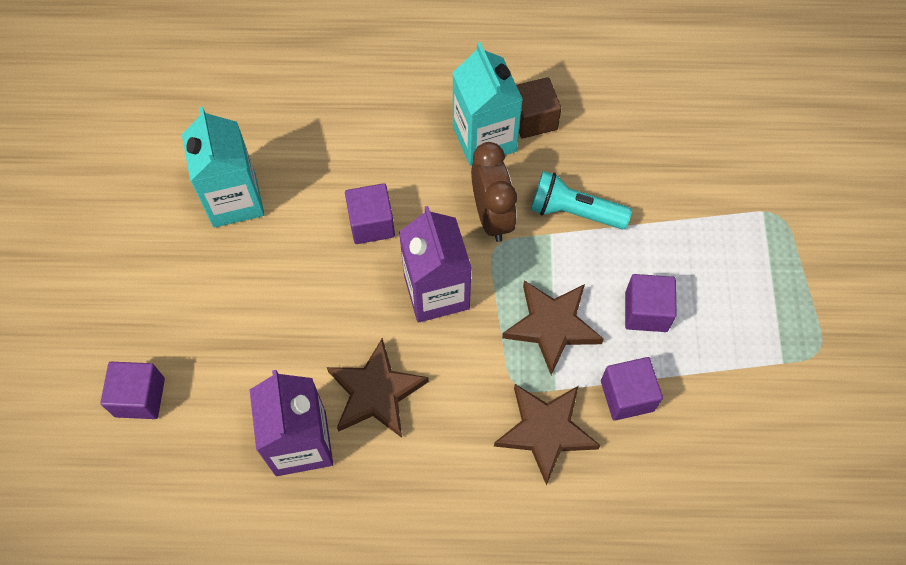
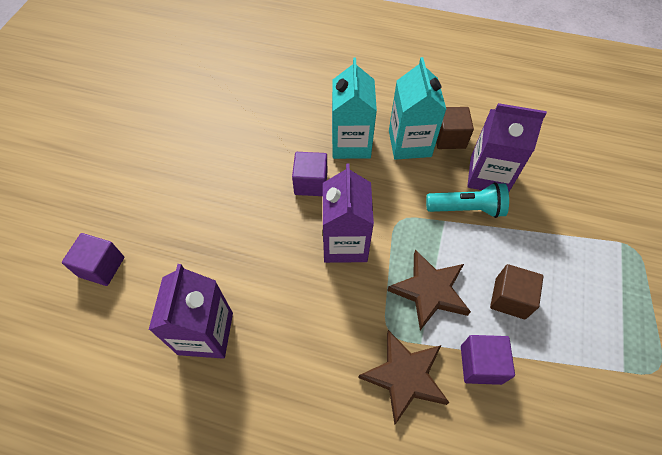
camera: 15 degrees right, 5 degrees down
(234, 200) = (219, 146): turquoise carton -> turquoise carton (351, 143)
(376, 392) = (276, 308): brown star -> none
(492, 216) = (402, 198): brown clock -> none
(574, 212) = (466, 209): turquoise flashlight -> turquoise flashlight turned 150 degrees clockwise
(592, 161) = (488, 175): none -> purple carton
(646, 311) = (510, 298): purple cube -> brown cube

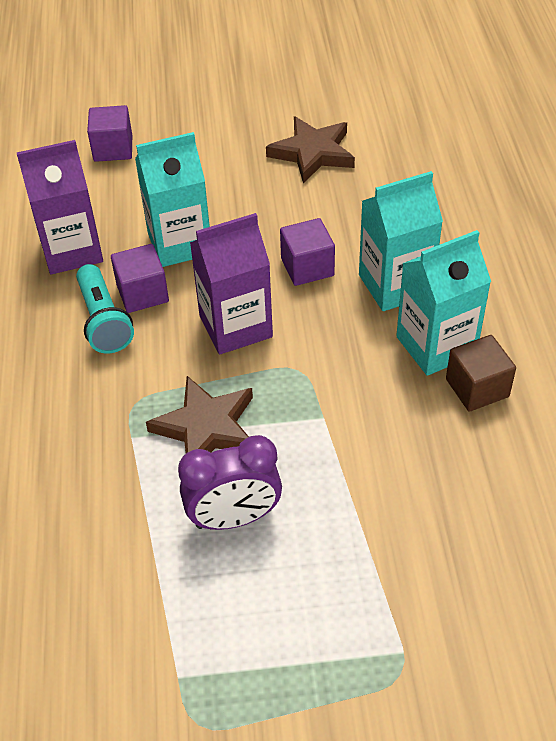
camera: 70 degrees right, 10 degrees down
(243, 252) = (179, 243): none -> turquoise carton
(405, 376) = (83, 432): brown star -> brown star (312, 153)
(466, 209) = (357, 437): turquoise flashlight -> turquoise flashlight (104, 321)
(480, 364) = (126, 504): purple cube -> purple cube (142, 293)
(488, 175) = (433, 450): purple carton -> none
(510, 298) = (234, 518): brown cube -> purple clock

